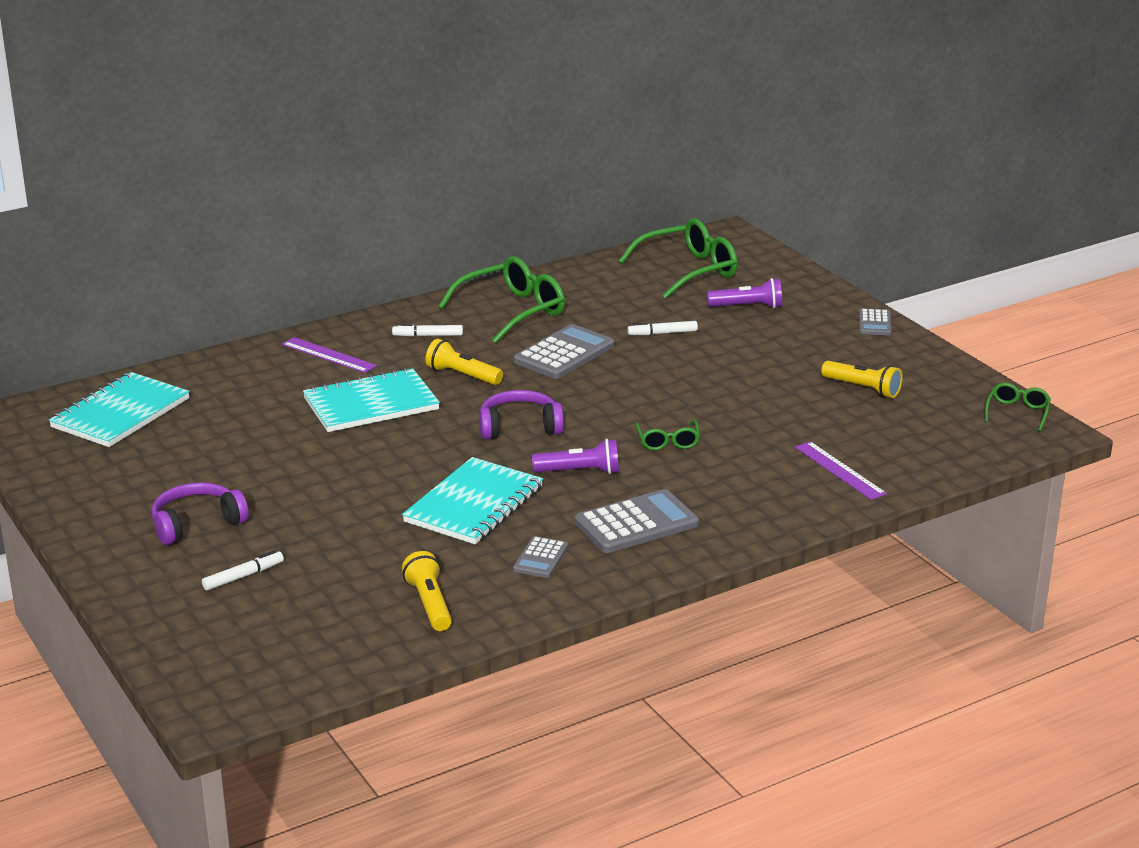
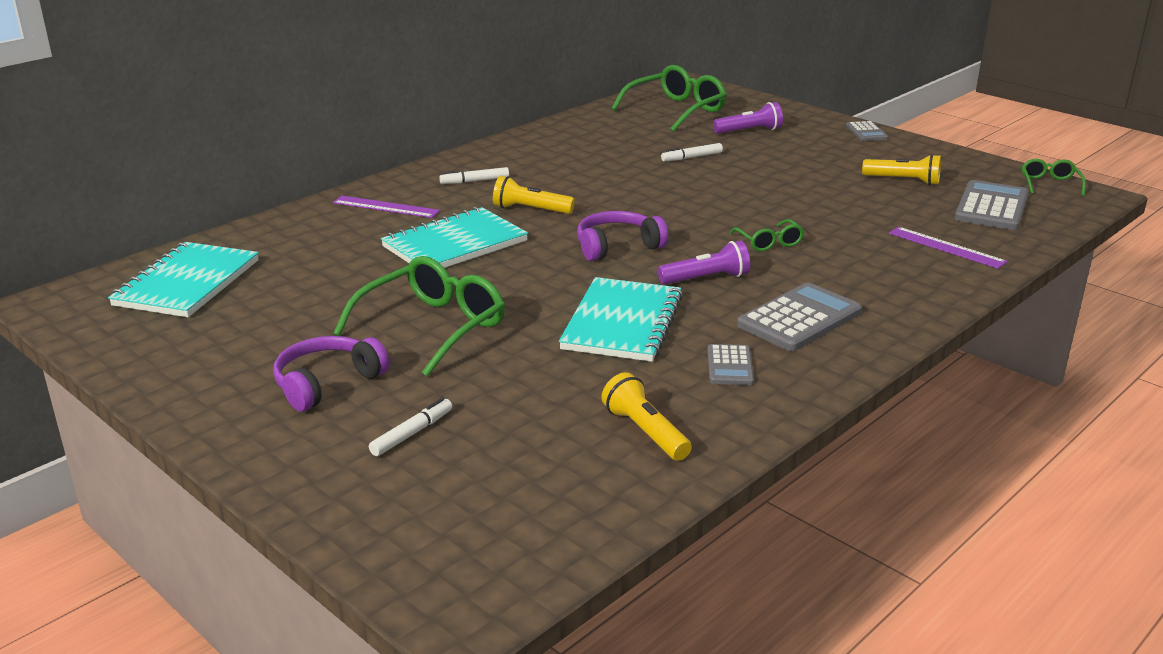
camera: 15 degrees left, 0 degrees up
(513, 311) = (542, 154): green glasses -> green glasses (433, 327)
(564, 353) = (614, 182): grey calculator -> grey calculator (991, 207)

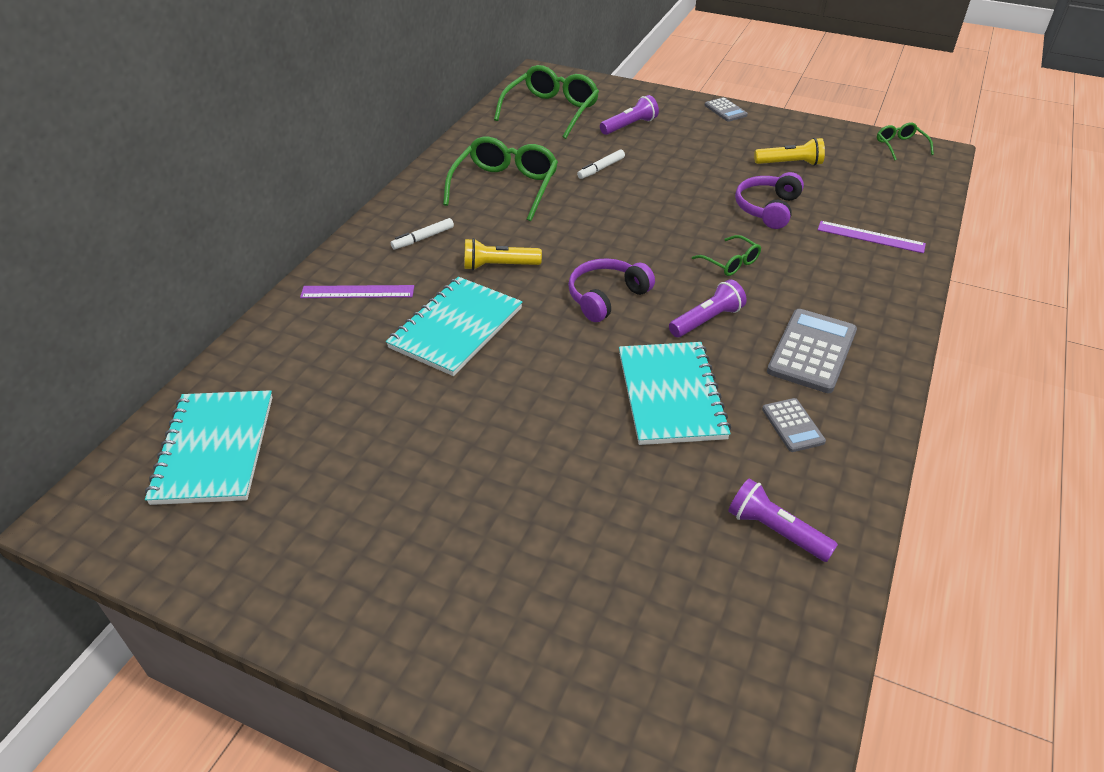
camera: 20 degrees left, 15 degrees up
(327, 383) = (449, 553): purple headphones -> purple headphones (767, 208)
(412, 433) = (572, 598): white marker -> none
(433, 327) = (504, 446): green glasses -> green glasses (505, 187)
(645, 432) = (775, 531): yellow flashlight -> purple flashlight
(991, 207) = (874, 181): grey calculator -> none

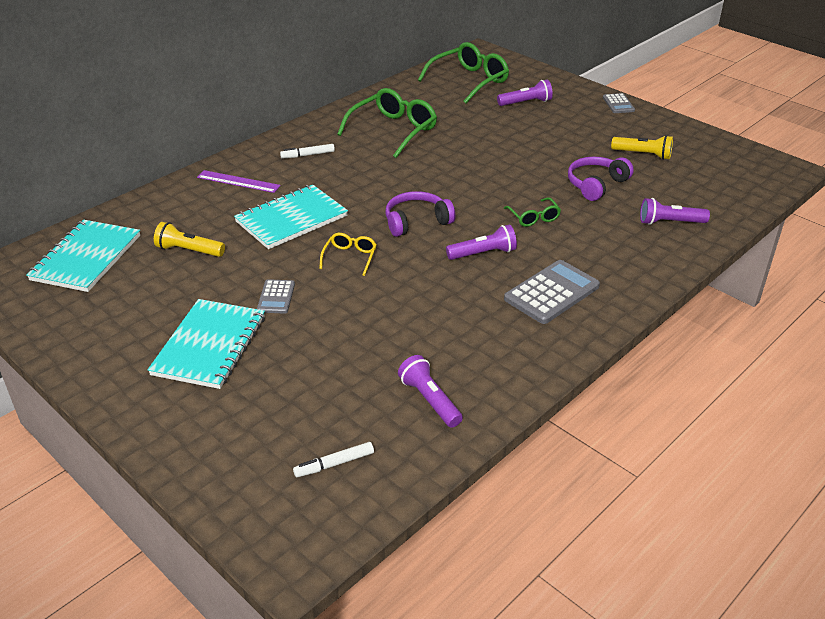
camera: 20 degrees right, 5 degrees down
(499, 266) = (351, 184): yellow flashlight -> yellow flashlight (189, 250)
(559, 362) = (350, 257): none -> yellow glasses
(601, 168) = (479, 130): white marker -> white marker (334, 464)
(671, 395) = (417, 297): turquoise notebook -> turquoise notebook (209, 346)
(792, 425) = (496, 338): grey calculator -> grey calculator (276, 297)
(870, 237) = (670, 222): purple ruler -> purple flashlight
(900, 146) = (757, 158): green glasses -> none

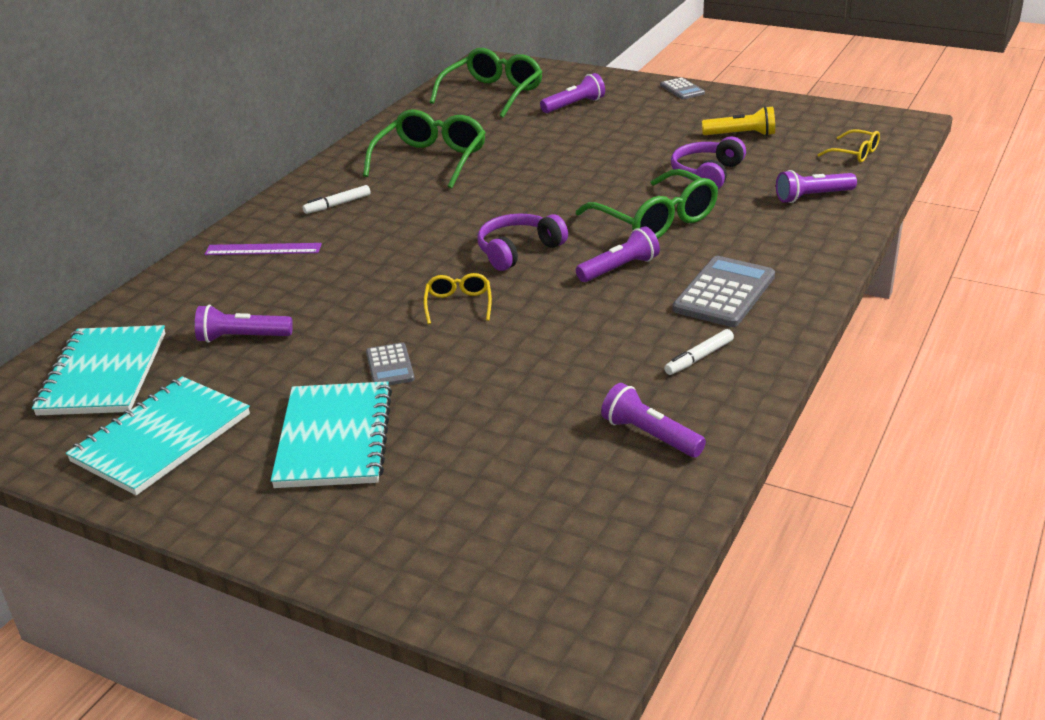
camera: 15 degrees left, 5 degrees down
(189, 250) = (242, 338): yellow flashlight -> purple flashlight
(291, 219) = (358, 277): turquoise notebook -> turquoise notebook (161, 438)
(334, 464) = (575, 531): white marker -> white marker (699, 358)
(534, 218) = (656, 220): green glasses -> green glasses, size x1.97
(727, 190) = (855, 153): none -> yellow glasses

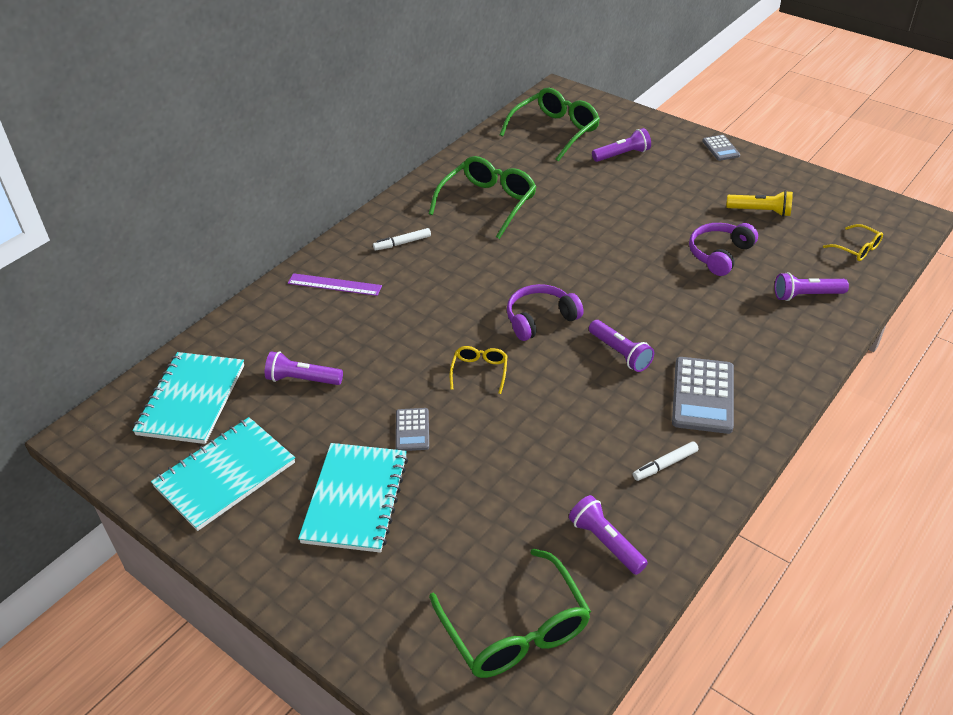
camera: 10 degrees right, 10 degrees up
(619, 268) = (620, 353): purple flashlight -> purple flashlight turned 75 degrees clockwise
(656, 220) = (663, 302): green glasses -> green glasses (515, 630)
(724, 293) = (703, 395): grey calculator -> grey calculator turned 150 degrees clockwise

